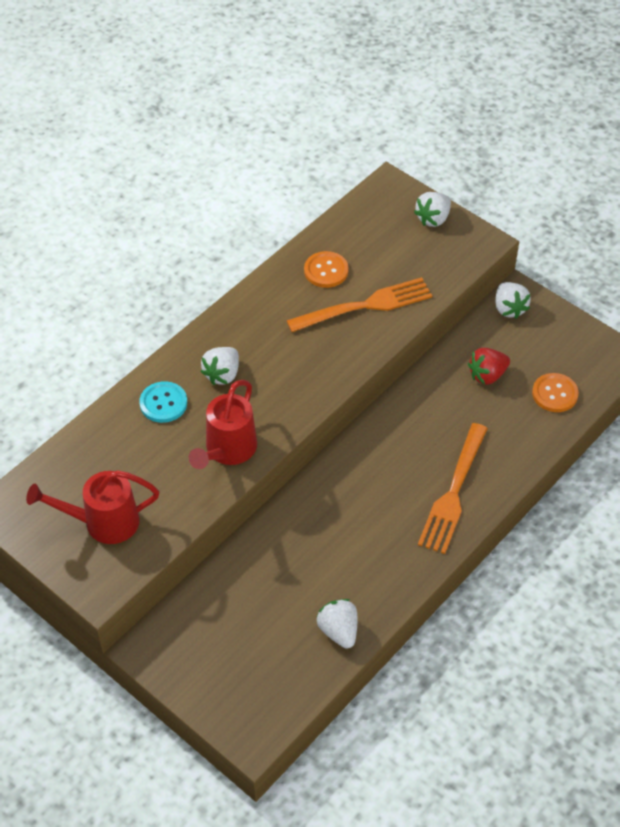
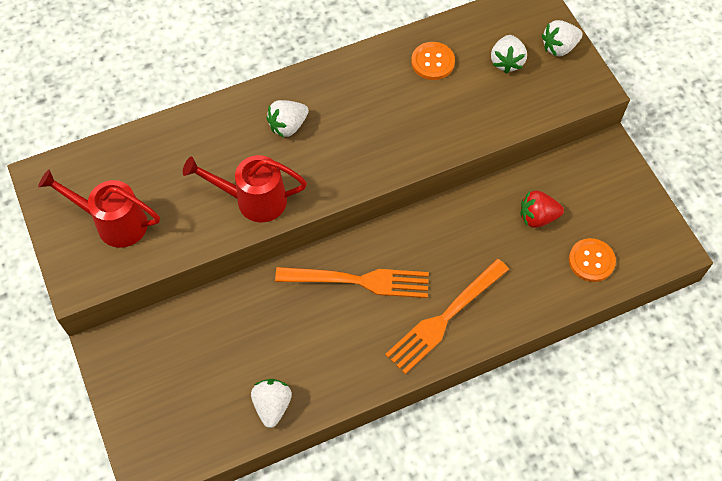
camera: 25 degrees right, 10 degrees up
(163, 403) = (223, 133): turquoise button -> none
(227, 451) = (253, 200): red watering can -> red watering can turned 45 degrees clockwise
(365, 306) = (450, 109): orange fork -> orange fork (359, 281)
(509, 309) = (593, 160): white strawberry -> white strawberry (506, 62)

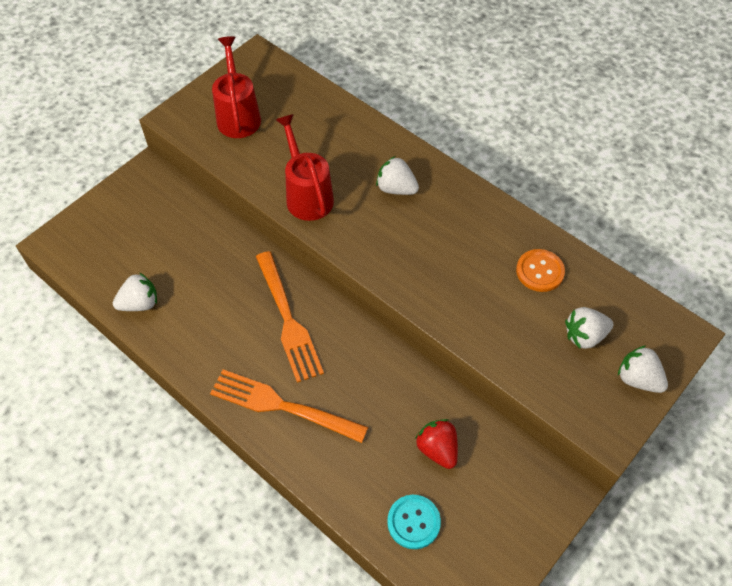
camera: 65 degrees right, 5 degrees down
(591, 261) = (413, 522): orange button -> turquoise button

